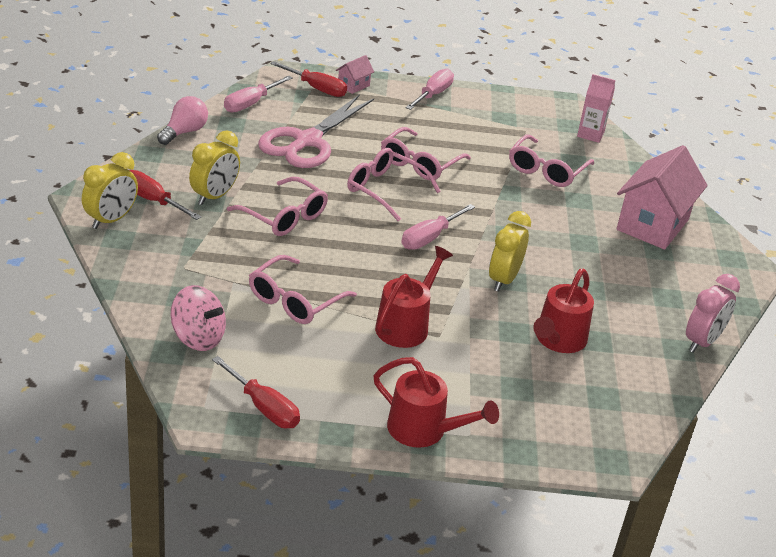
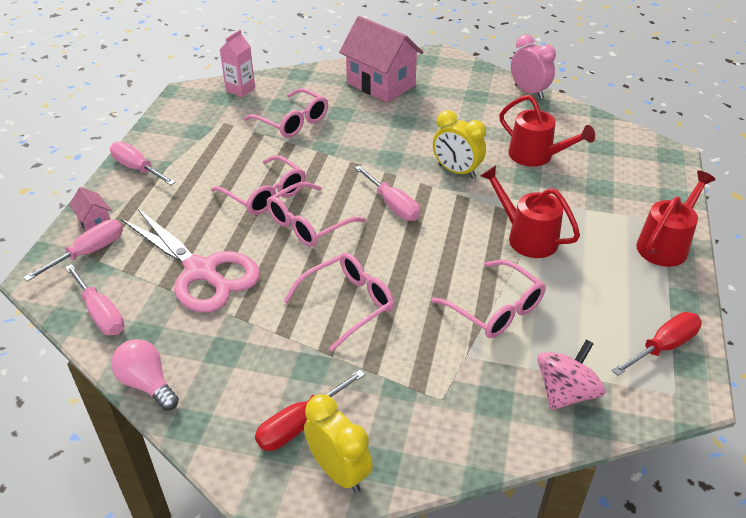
camera: 75 degrees left, 5 degrees up
(214, 196) = (300, 362): yellow clock -> none
(316, 88) = (89, 253): red screwdriver -> pink screwdriver

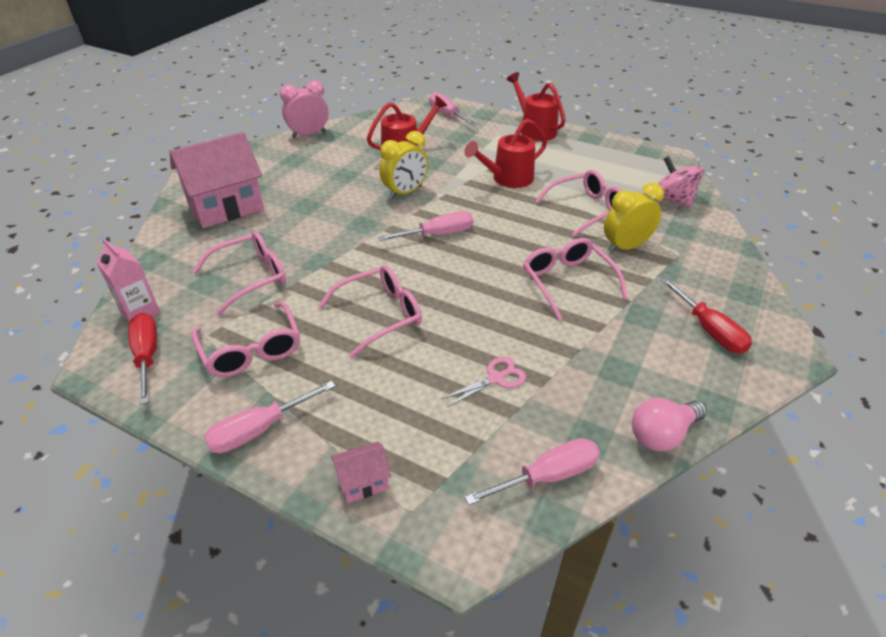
camera: 75 degrees left, 0 degrees up
(89, 253) = (426, 489): pink screwdriver -> pink screwdriver (447, 115)
(201, 271) = (496, 378): pink scissors -> pink scissors, size x0.43
(308, 224) = (444, 290): pink glasses -> pink glasses (251, 350)
(339, 471) = (755, 315): yellow clock -> yellow clock (625, 247)
(663, 347) = (633, 156): red screwdriver -> red screwdriver (147, 356)

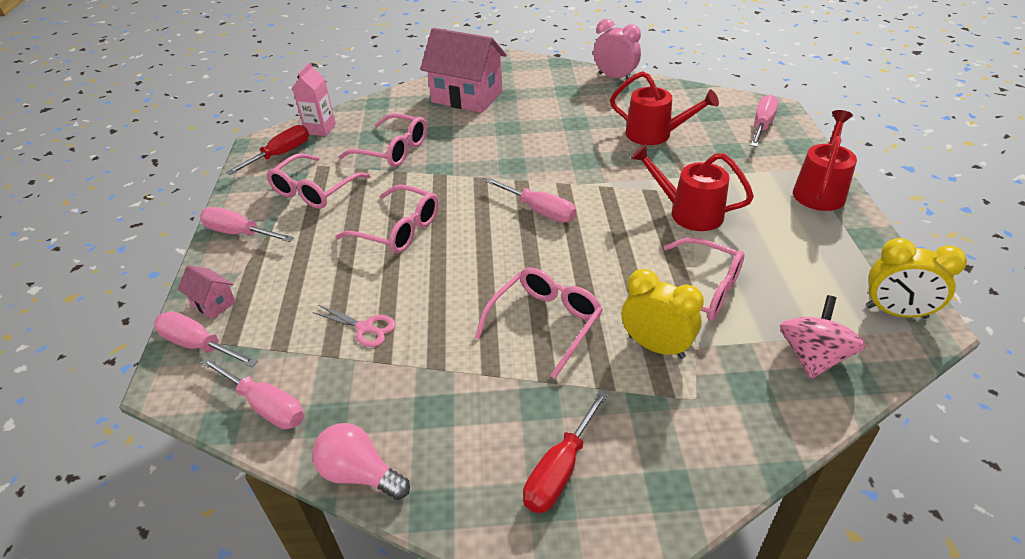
camera: 60 degrees right, 0 degrees up
(405, 192) = (586, 164): yellow clock -> yellow clock (896, 312)
(422, 510) = (199, 345): none -> pink screwdriver

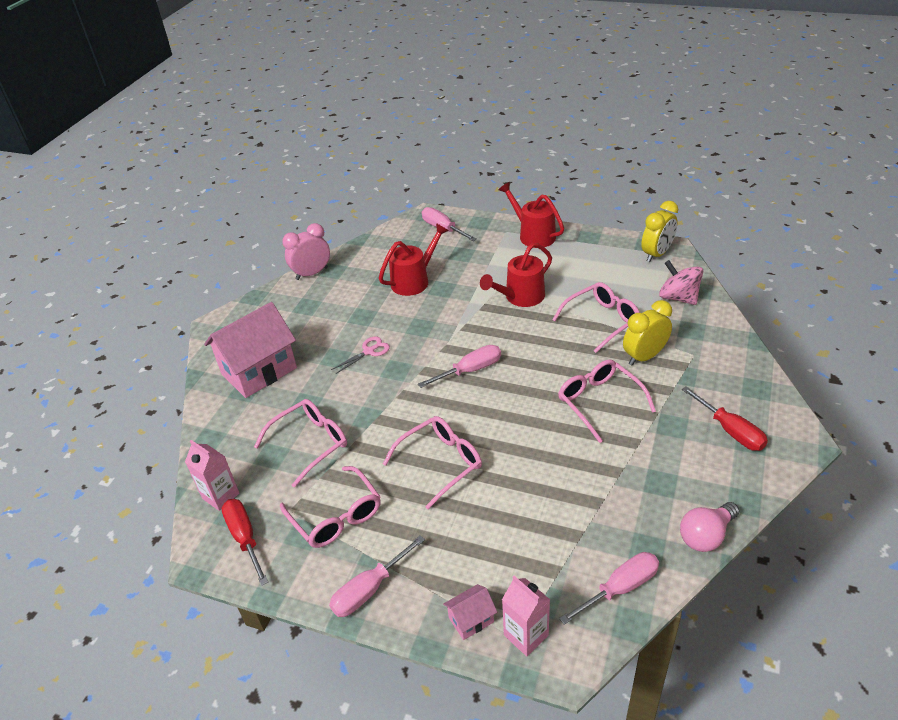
camera: 65 degrees left, 0 degrees up
(199, 345) = (526, 635): pink screwdriver -> pink carton
(365, 328) = (558, 508): pink scissors -> pink scissors (369, 351)

